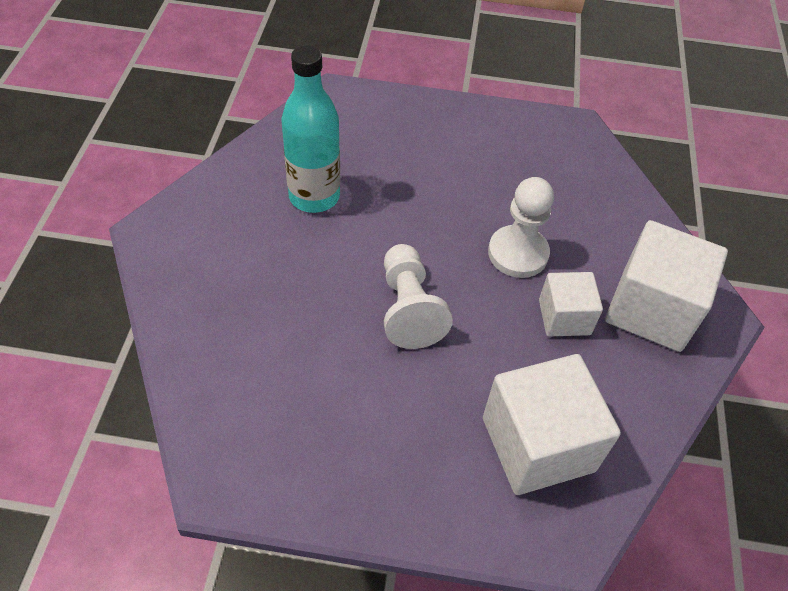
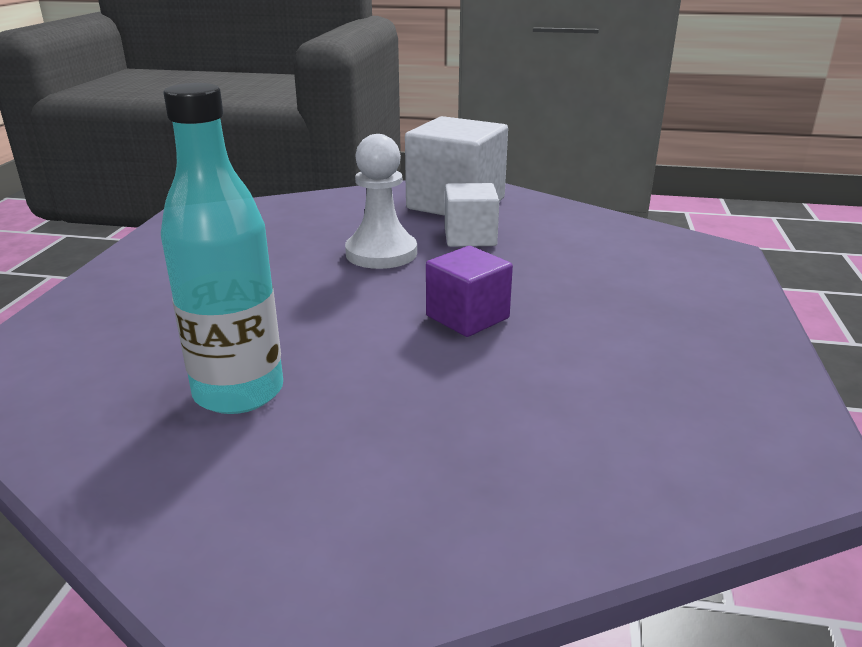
camera: 85 degrees left, 25 degrees down
(408, 308) = (467, 317): white pawn -> purple cube
(538, 444) = (627, 257): white cube -> none

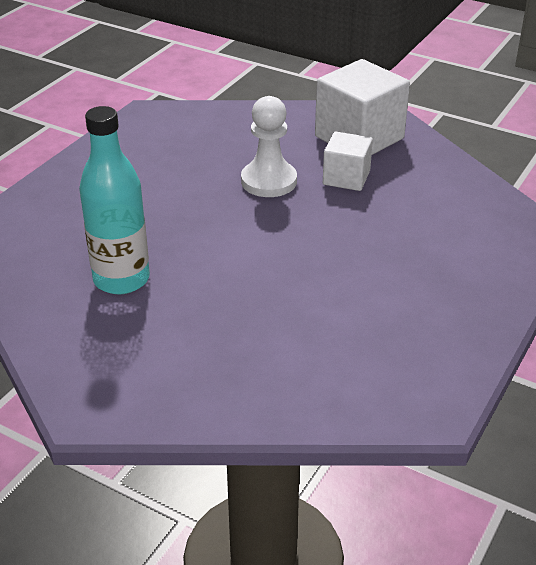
camera: 20 degrees right, 10 degrees up
(467, 317) = (295, 254): purple cube -> none

